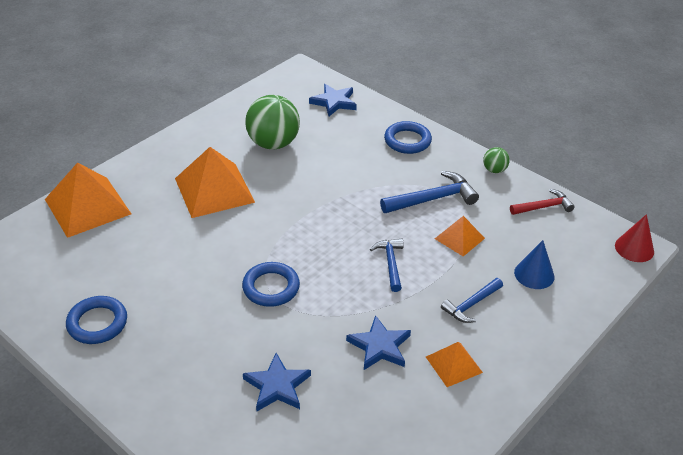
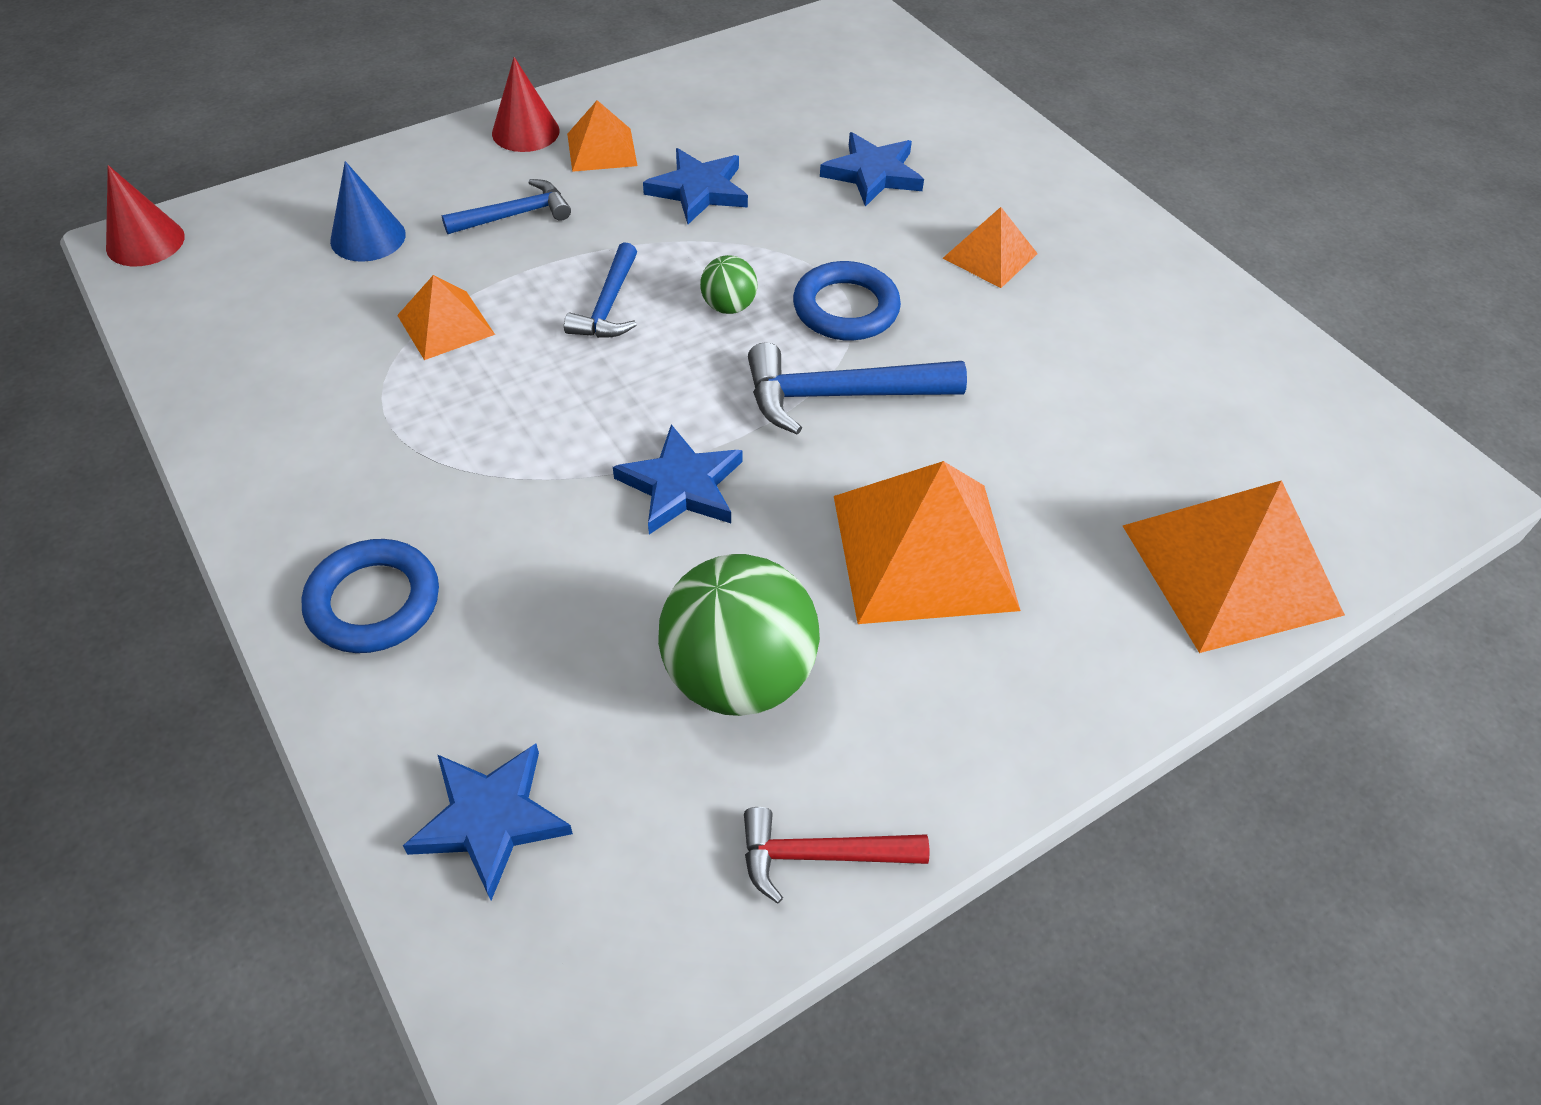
camera: 165 degrees left, 10 degrees up
(97, 323) = (1160, 310): blue ring -> none
(195, 338) = (990, 255): none -> orange pyramid
(318, 194) = (682, 486): none -> blue star
(433, 199) = (433, 419): blue hammer -> blue hammer (839, 395)
(494, 170) = (236, 462): green ball -> green ball (728, 306)
(508, 367) = (525, 132): none -> red cone
(543, 207) = (220, 352): red hammer -> red hammer (820, 855)

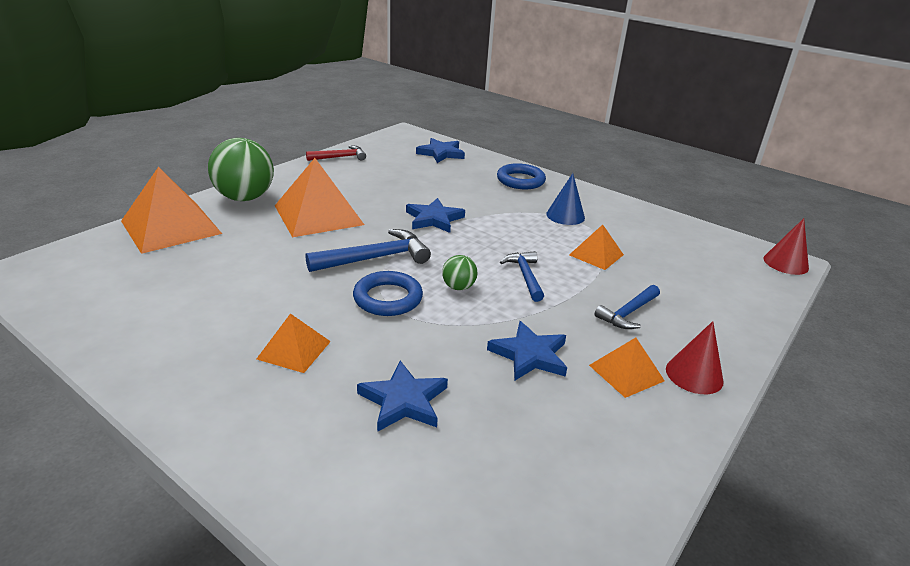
camera: 160 degrees right, 20 degrees down
(368, 237) = (689, 285): blue cone -> blue cone (565, 215)
(738, 676) = (381, 181): green ball -> green ball (245, 198)

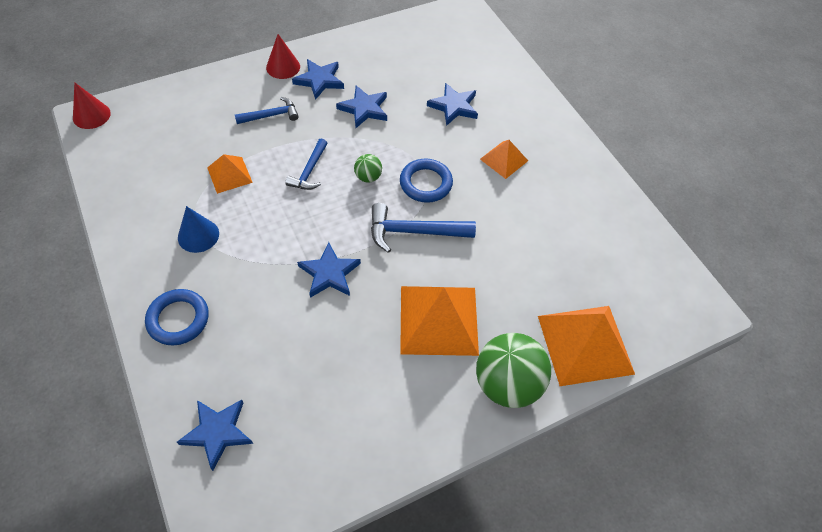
camera: 155 degrees left, 25 degrees up
(340, 157) = (362, 466): red hammer -> none
(626, 373) = (319, 80): orange pyramid -> blue star

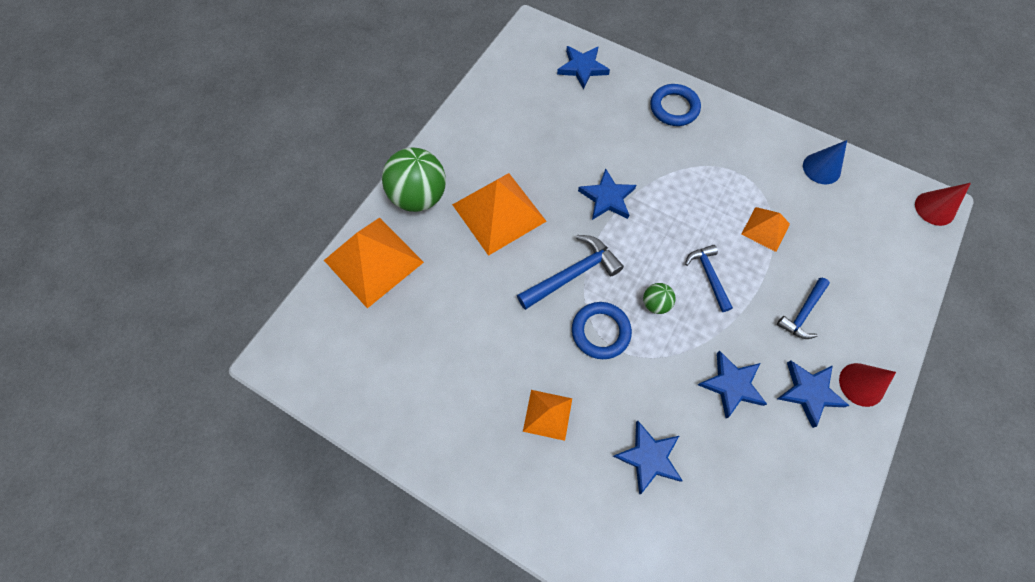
camera: 150 degrees right, 10 degrees up
(198, 235) = (728, 166): blue cone -> blue cone (821, 168)

